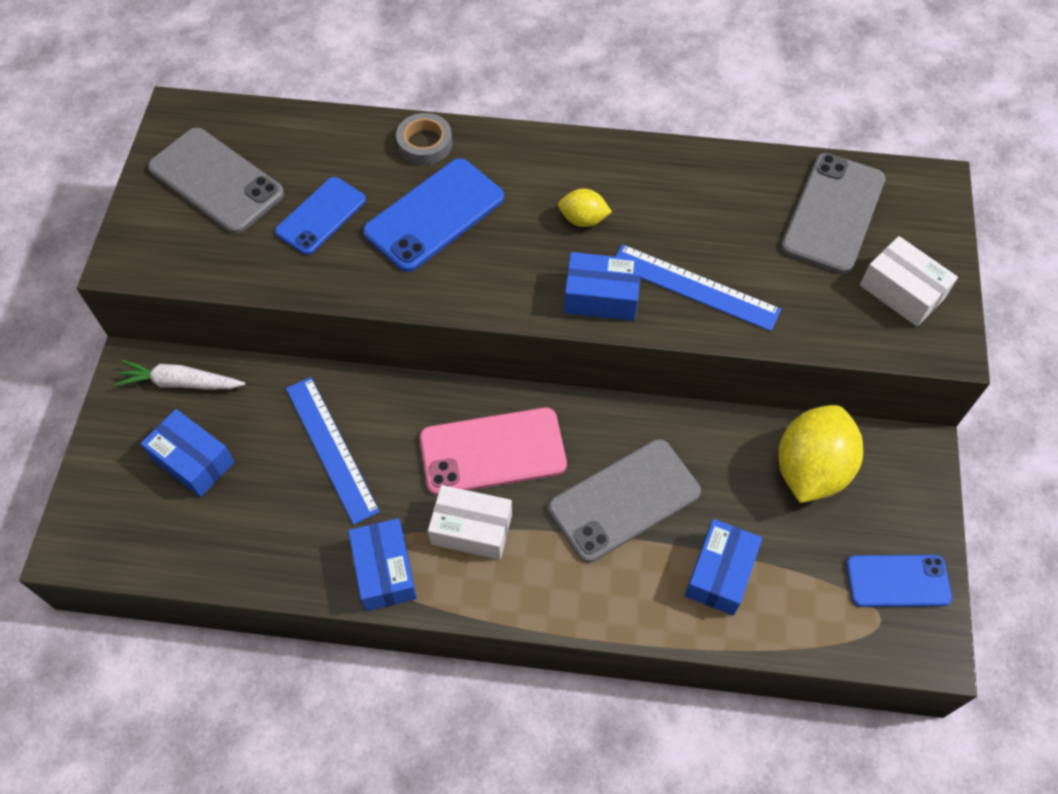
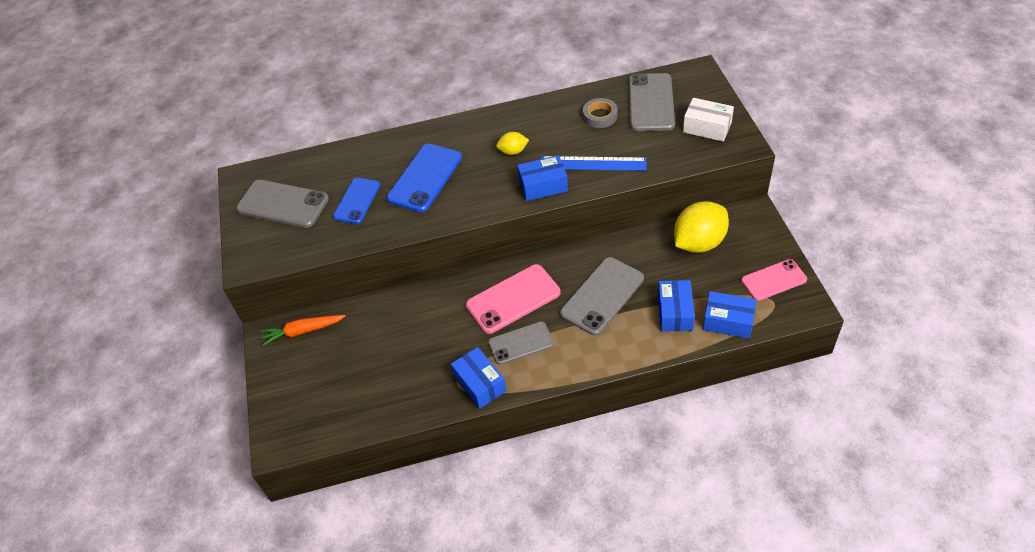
camera: 15 degrees left, 10 degrees down
(181, 383) = (303, 331): white carrot -> orange carrot
(193, 460) = (332, 369): blue box -> blue box (728, 321)
(331, 448) = (415, 332): blue ruler -> none
(425, 143) = (400, 144): grey tape -> grey tape (600, 116)
(471, 529) = (521, 343): white box -> grey phone
(810, 469) = (699, 243): yellow lemon -> yellow lemon turned 45 degrees clockwise
(897, 581) = (773, 280): blue phone -> pink phone

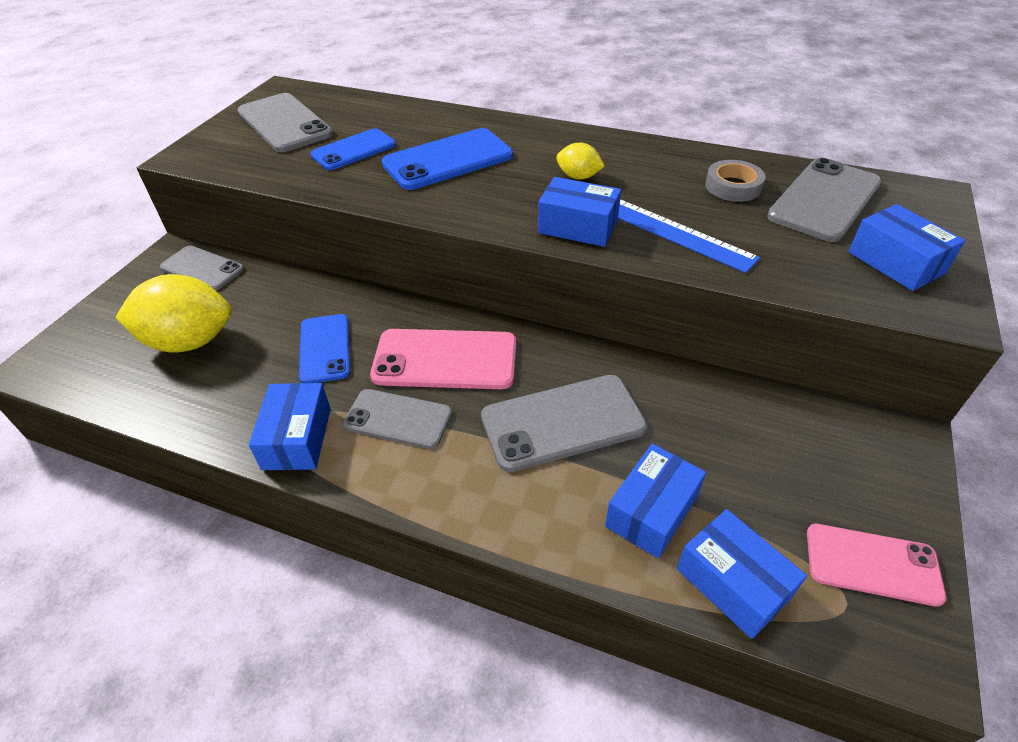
camera: 30 degrees right, 5 degrees down
(303, 331) = (202, 268): orange carrot -> grey phone
(440, 332) = (325, 348): none -> blue phone
(699, 243) = (774, 431): yellow lemon -> yellow lemon (189, 341)
(707, 127) = (896, 262): white box -> blue box

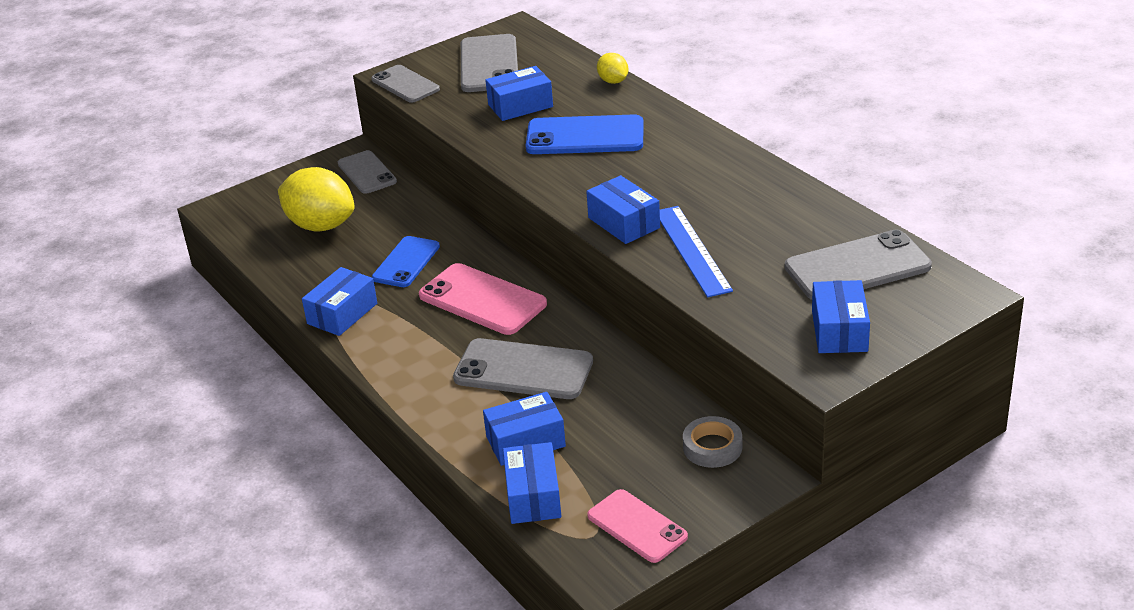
camera: 35 degrees right, 10 degrees down
(354, 150) = (520, 106): blue phone -> blue box
(398, 419) = (415, 326): grey phone -> grey phone (405, 84)
(578, 177) = (673, 183): yellow lemon -> yellow lemon (613, 81)
(733, 186) = (793, 231): grey tape -> grey tape (712, 447)

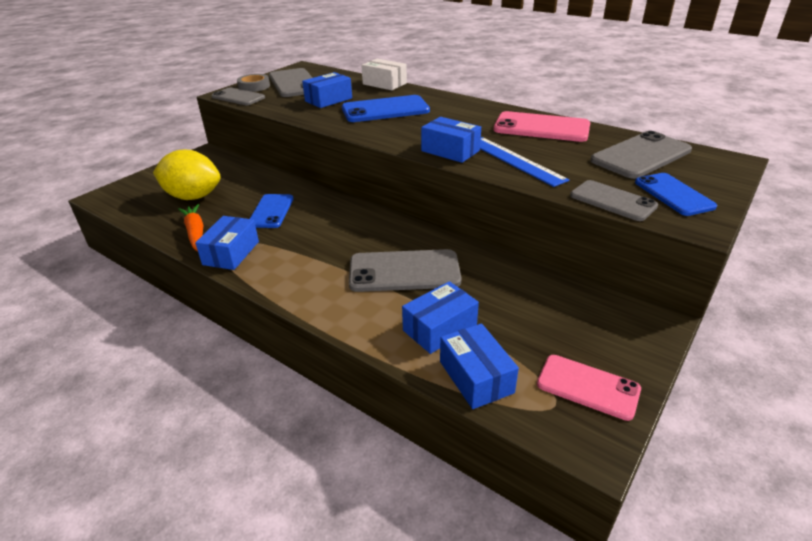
camera: 20 degrees left, 0 degrees up
(310, 280) = (195, 233): none -> orange carrot
(367, 173) = (219, 162): grey phone -> grey phone (612, 201)
(482, 300) = (344, 227): pink phone -> pink phone (541, 128)
(613, 81) = (384, 84): yellow lemon -> white box
(712, 447) = (595, 305): grey tape -> grey tape (254, 86)
(839, 331) = (673, 194): blue box -> blue phone

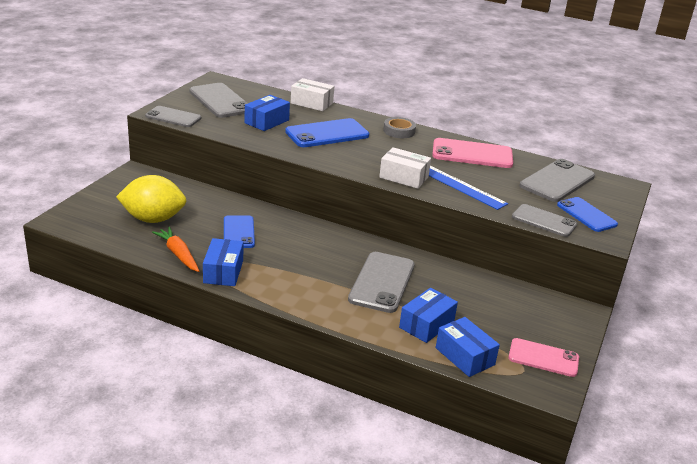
camera: 15 degrees left, 5 degrees down
(254, 86) = (181, 104): grey tape -> grey tape (399, 131)
(404, 271) = (382, 282): grey phone -> grey phone turned 60 degrees counterclockwise
(450, 151) = (404, 177): blue box -> white box

